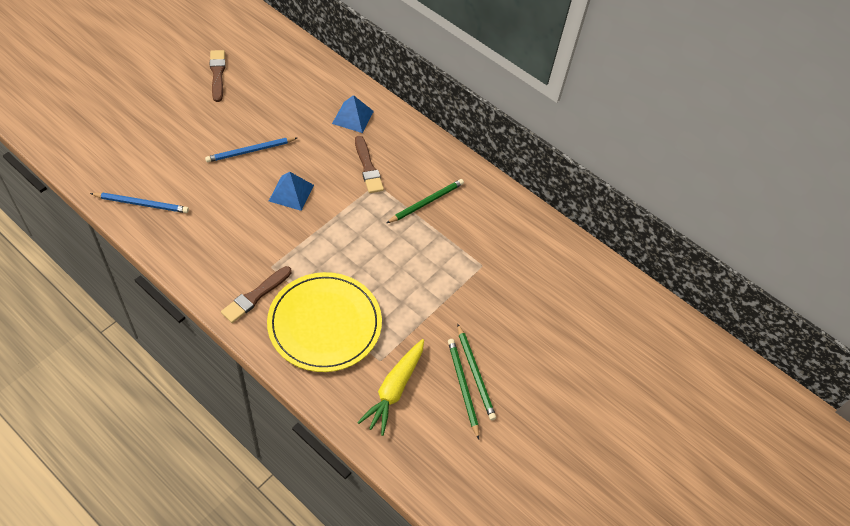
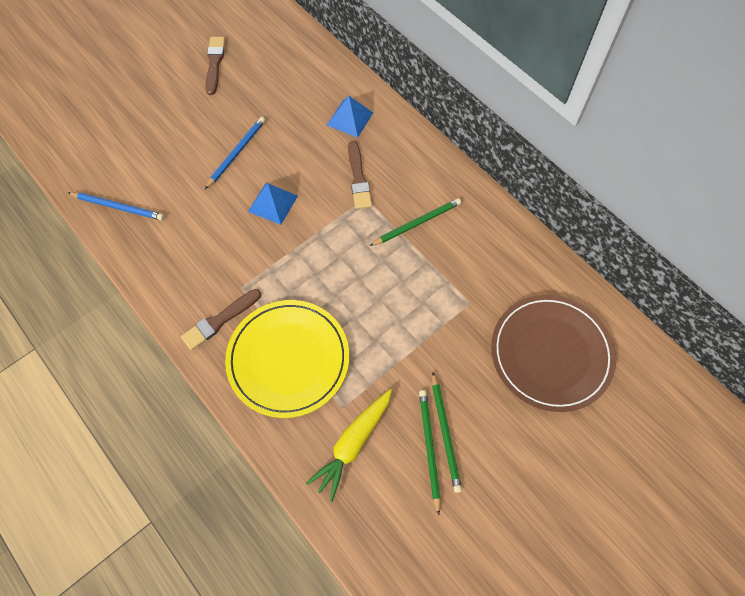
camera: 15 degrees right, 10 degrees up
(250, 151) = (236, 153): blue pencil -> blue pencil turned 135 degrees clockwise
(558, 301) = (551, 353): none -> brown plate

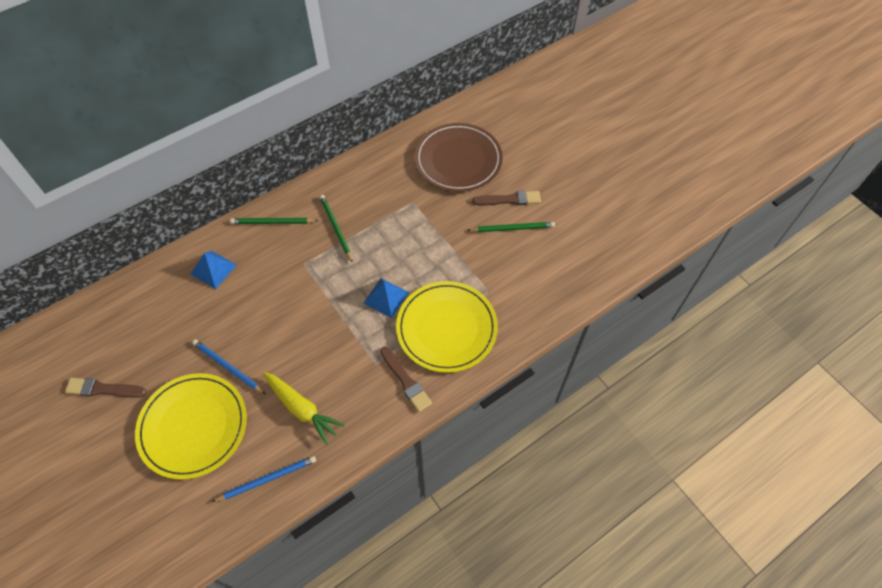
camera: 85 degrees left, 5 degrees down
(118, 207) = (267, 479): blue pencil -> blue pencil turned 45 degrees clockwise
(175, 138) = (193, 426): none -> yellow plate
(273, 203) = (293, 336): blue pyramid -> blue pyramid (386, 297)
(353, 444) = (518, 286): yellow carrot -> yellow carrot (302, 408)
(358, 178) = (281, 267): brown brush -> brown brush (509, 199)
(429, 448) = (523, 239): green pencil -> green pencil (272, 222)

